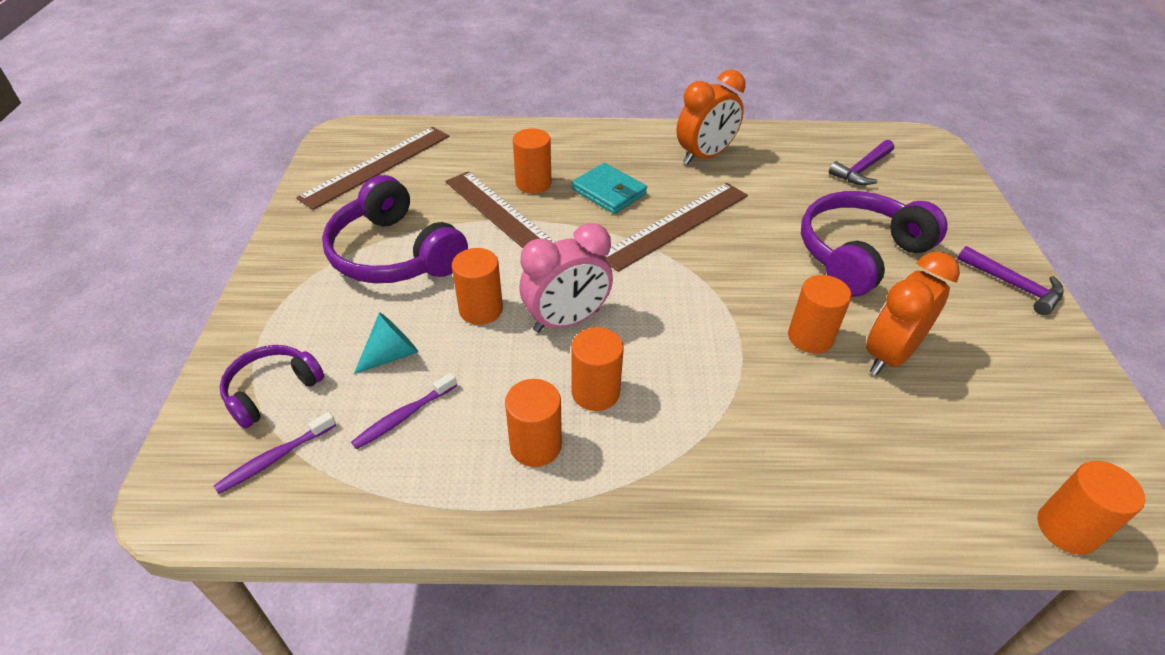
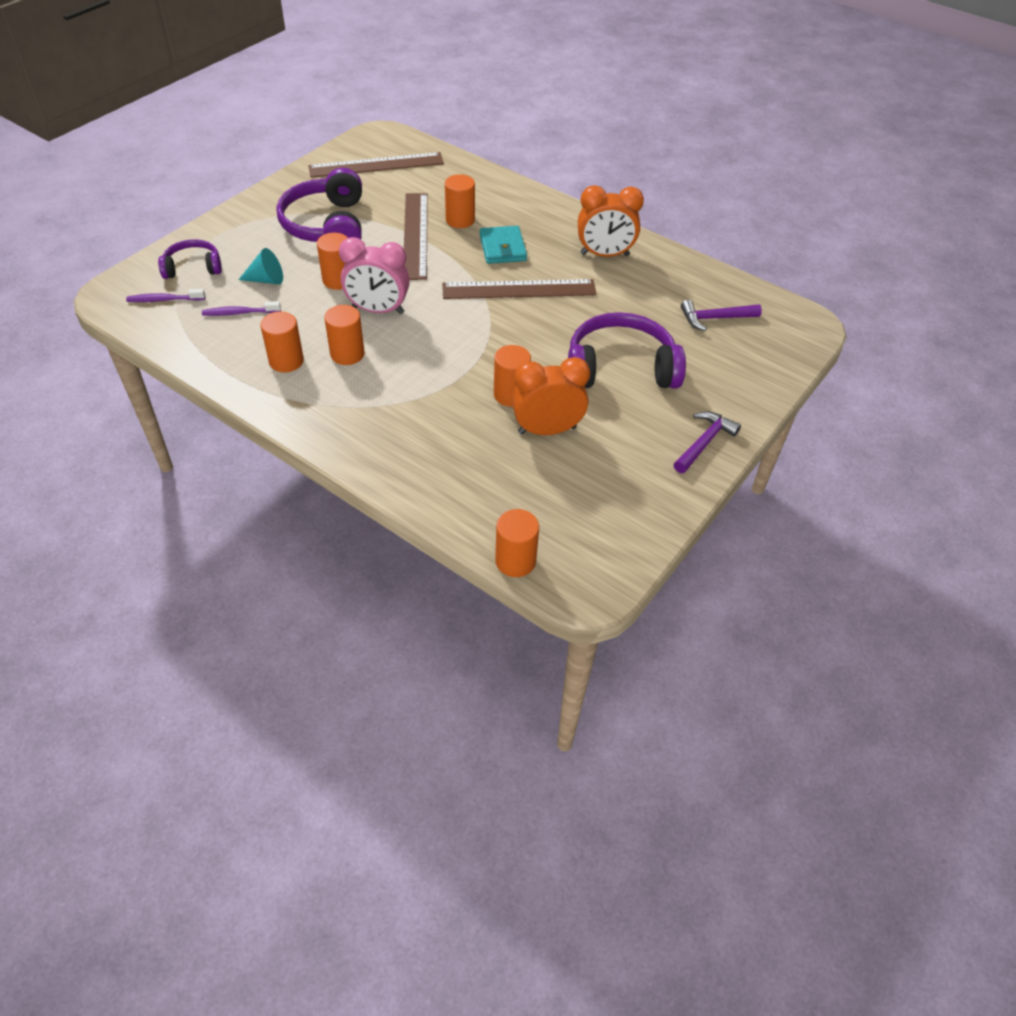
camera: 35 degrees right, 5 degrees up
(1013, 286) = (704, 443): purple hammer -> purple hammer turned 135 degrees counterclockwise

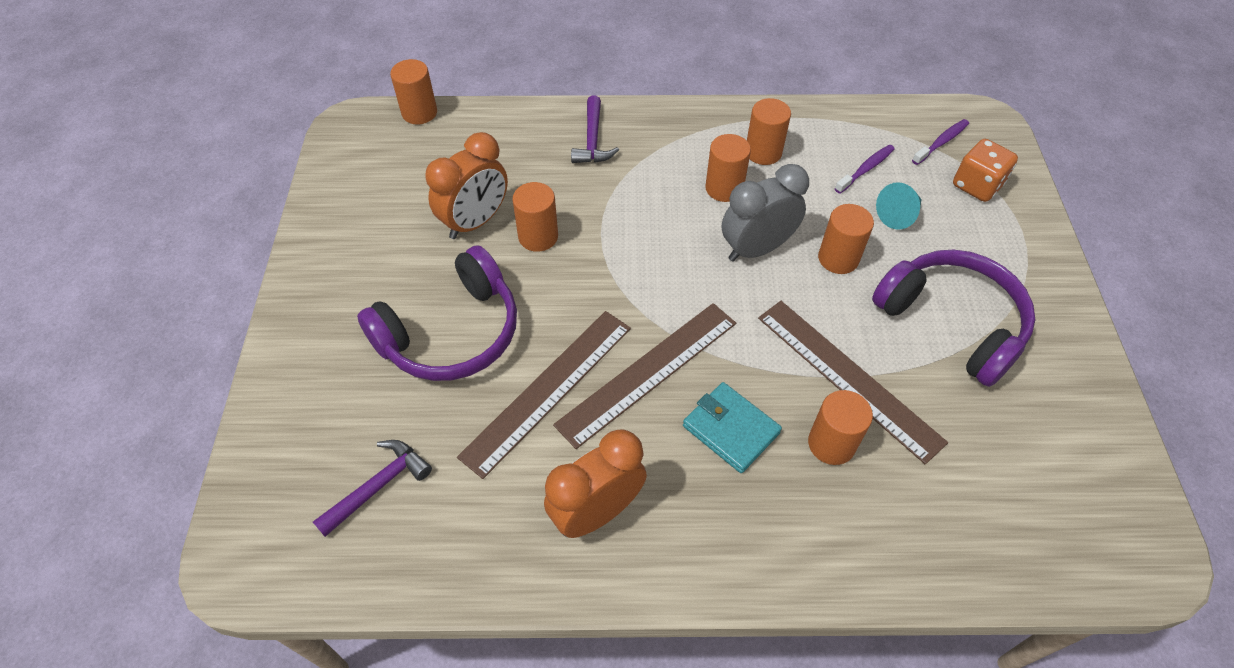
camera: 145 degrees right, 5 degrees up
(193, 268) = (976, 185): purple headphones -> orange dice
(376, 165) = (1055, 476): brown ruler -> brown ruler (548, 390)
(378, 310) = (756, 249): pink clock -> grey clock
(704, 443) = (312, 295): purple hammer -> purple hammer (592, 140)

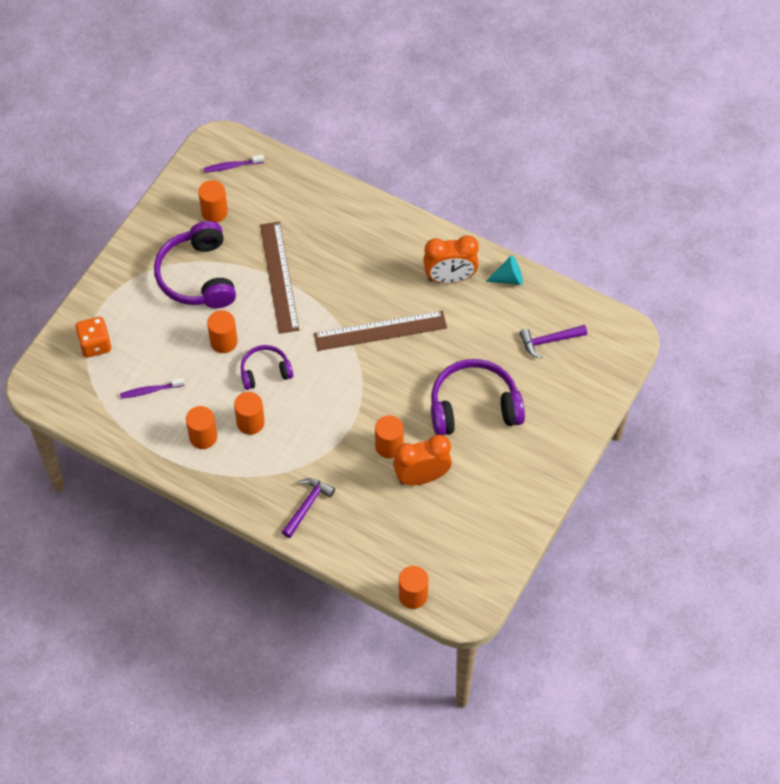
camera: 150 degrees left, 5 degrees up
(548, 390) = (438, 347): brown ruler -> none
(730, 429) = (359, 282): turquoise wallet -> none
(756, 249) = (265, 371): grey clock -> purple headphones
(831, 444) = (315, 252): orange cylinder -> orange cylinder (214, 212)
(898, 215) = (162, 350): turquoise cone -> turquoise cone (508, 278)
(941, 142) = (83, 385): purple toothbrush -> purple toothbrush (232, 166)

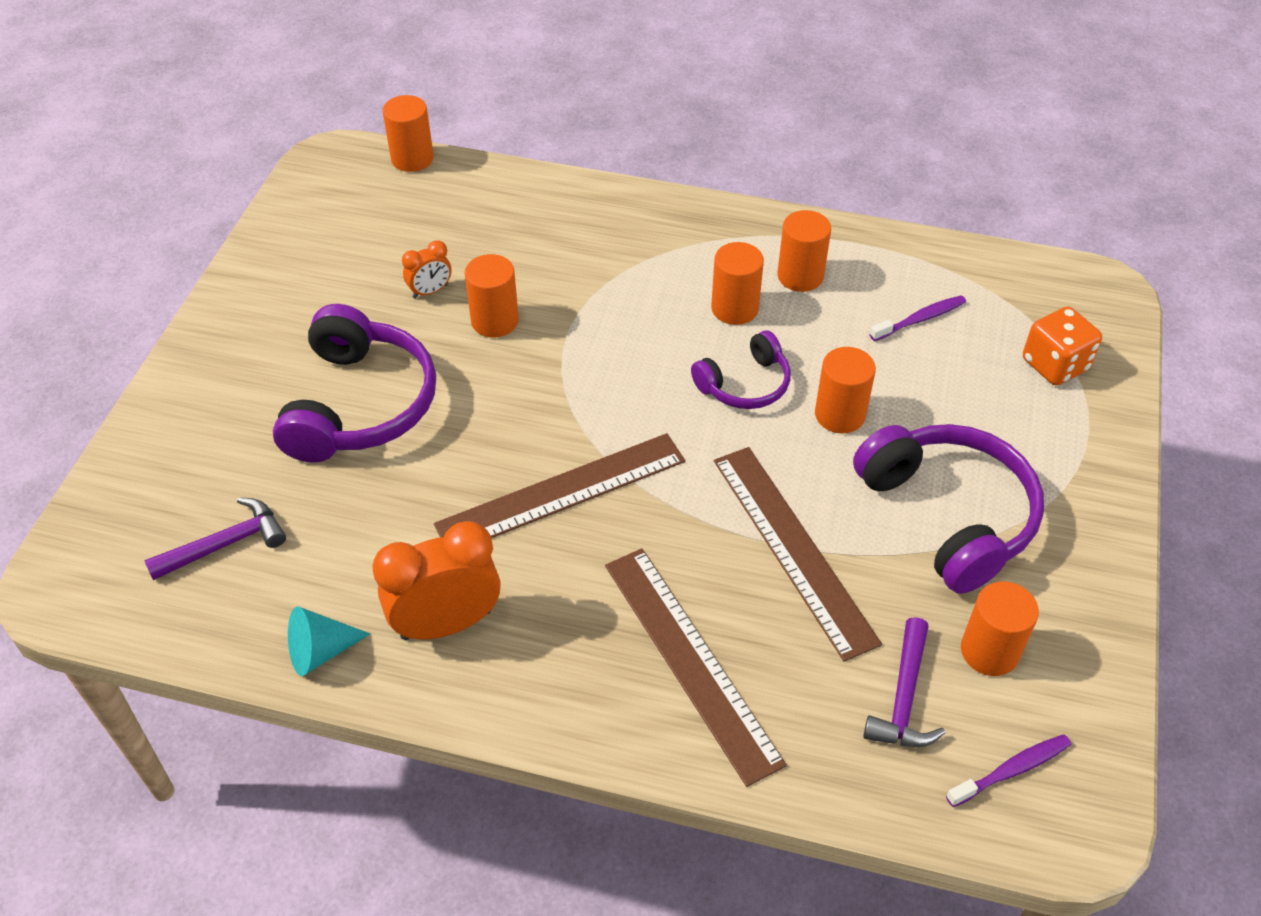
camera: 165 degrees right, 10 degrees down
(307, 506) = (600, 225): purple hammer -> purple hammer (903, 697)
(346, 237) = (690, 661): none -> brown ruler
(422, 477) = (430, 291): orange clock -> orange clock, size x0.50
(474, 407) = (359, 404): purple headphones -> purple headphones turned 60 degrees counterclockwise

